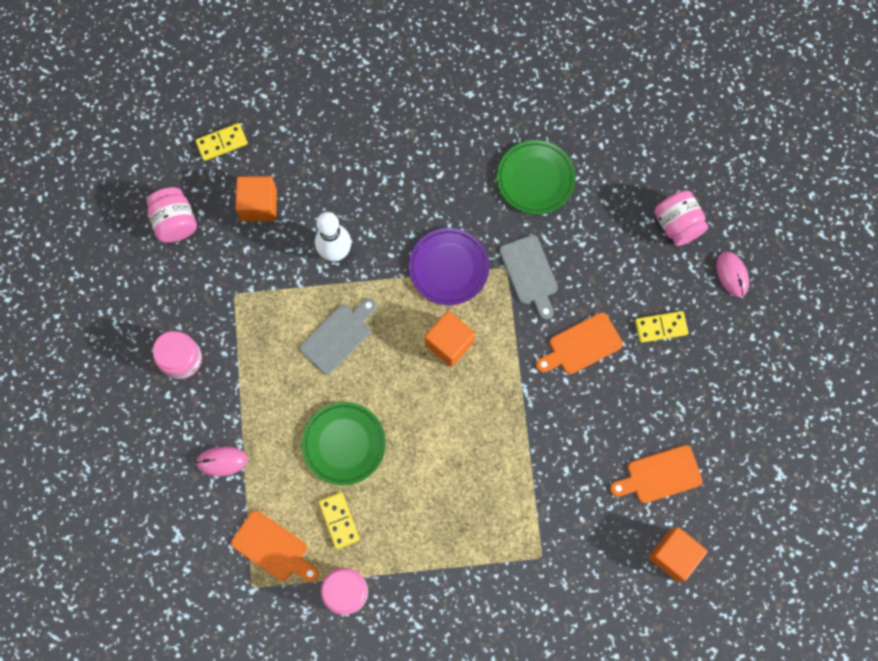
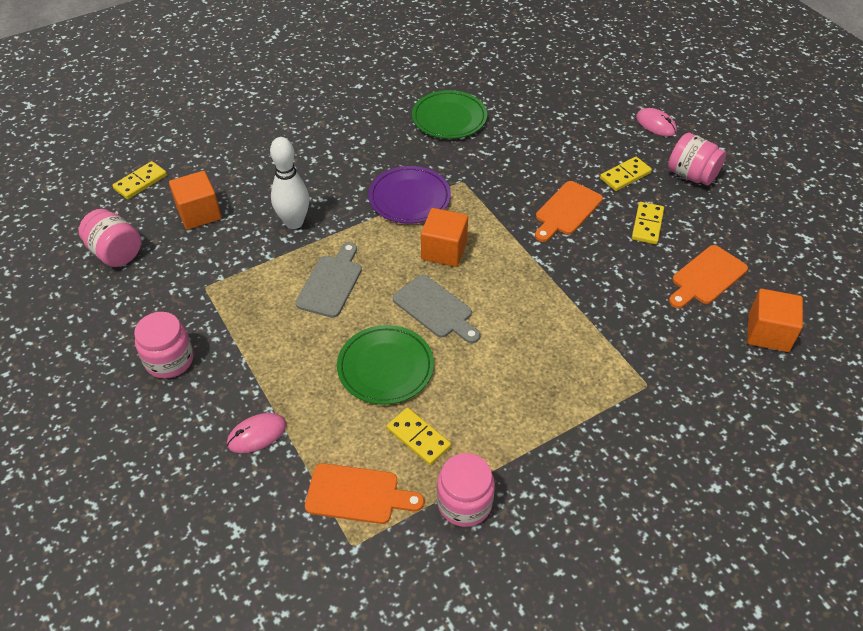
camera: 25 degrees left, 25 degrees down
(529, 273) = (486, 178): grey cutting board -> grey cutting board (435, 309)
(644, 394) = (647, 225): none -> yellow domino
(677, 225) = (587, 109): pink jar -> pink jar (691, 175)

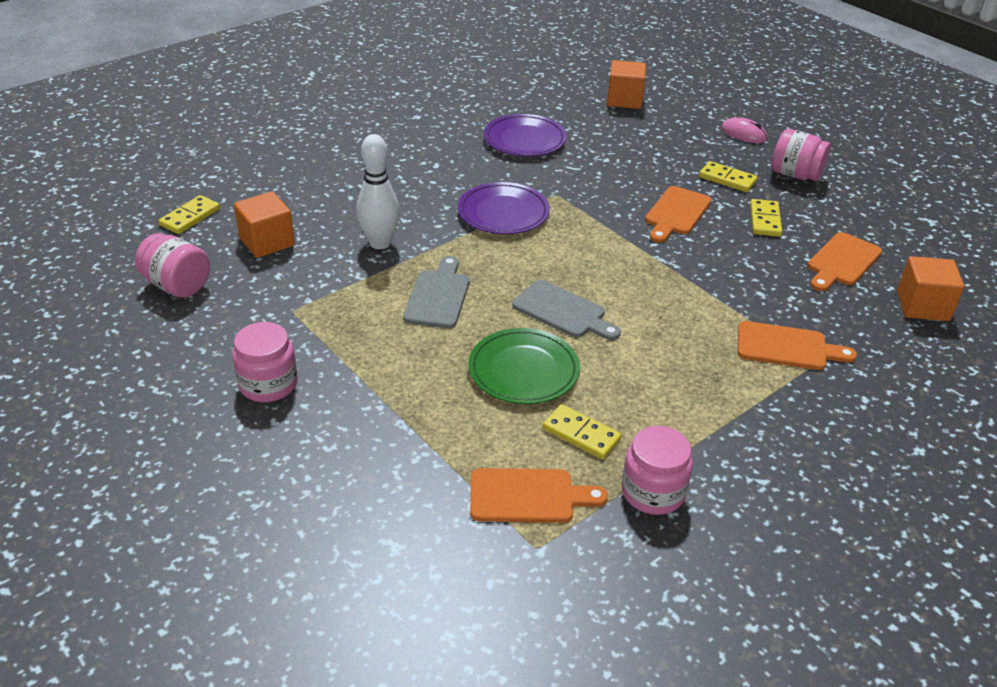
camera: 10 degrees left, 10 degrees down
(257, 434) = (393, 448): pink mouse -> none
(444, 250) = (555, 257): orange cube -> orange cube (624, 100)
(449, 118) = (525, 140): green plate -> purple plate
(625, 175) = (727, 179): yellow domino -> yellow domino turned 75 degrees clockwise
(626, 366) = (787, 347): none -> orange cutting board

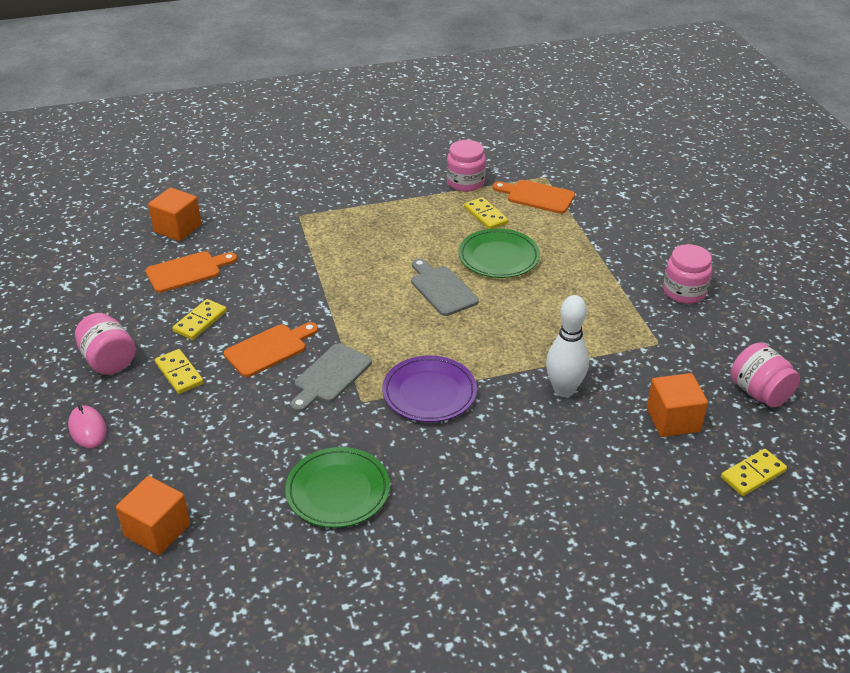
camera: 155 degrees left, 0 degrees up
(438, 296) = (533, 325): grey cutting board -> grey cutting board (330, 376)
(525, 140) = (338, 491): purple plate -> green plate
(787, 347) = (306, 228): orange cutting board -> none

